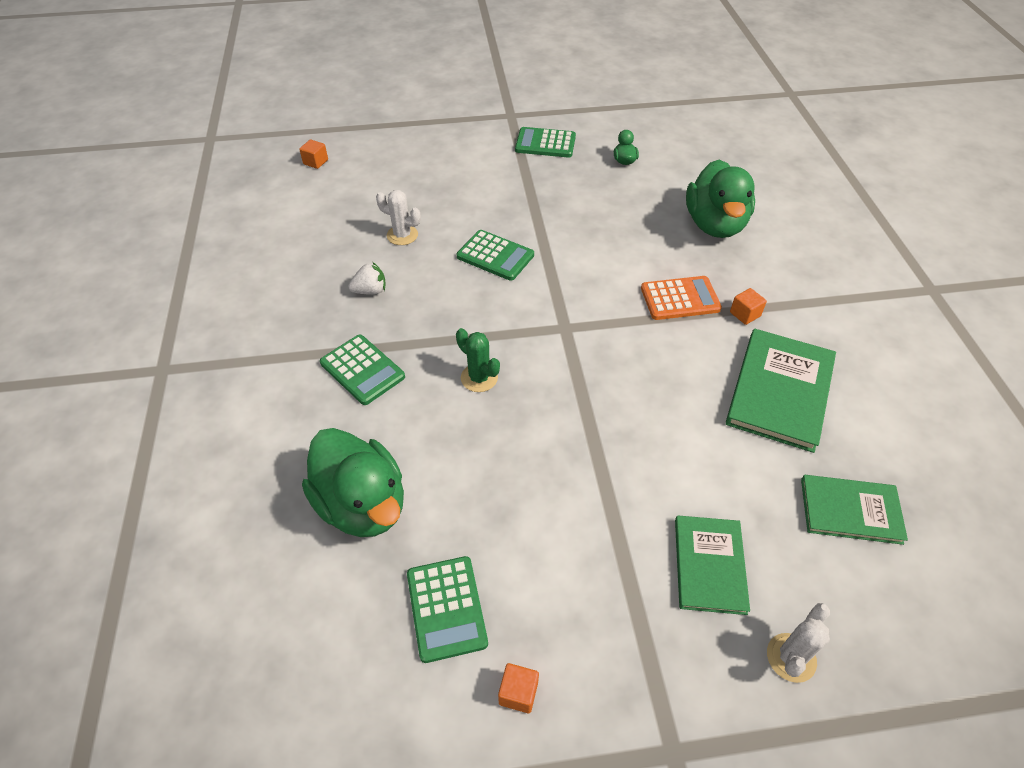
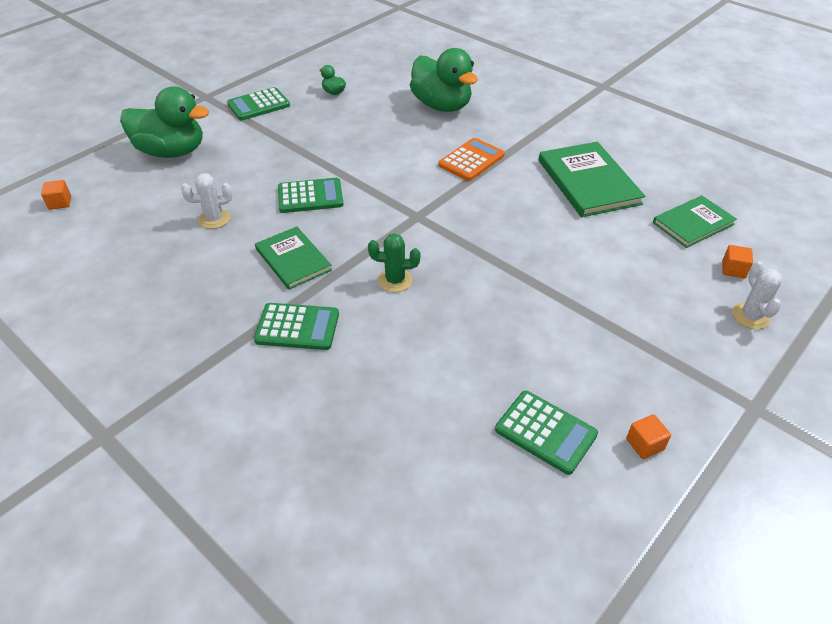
camera: 40 degrees left, 5 degrees down
(362, 504) = (409, 413): green duck -> green duck (171, 152)
(370, 291) = (235, 270): white strawberry -> none
(709, 565) = (660, 298): green book -> green book (293, 259)
(745, 314) = (520, 149): orange cube -> orange cube (733, 270)

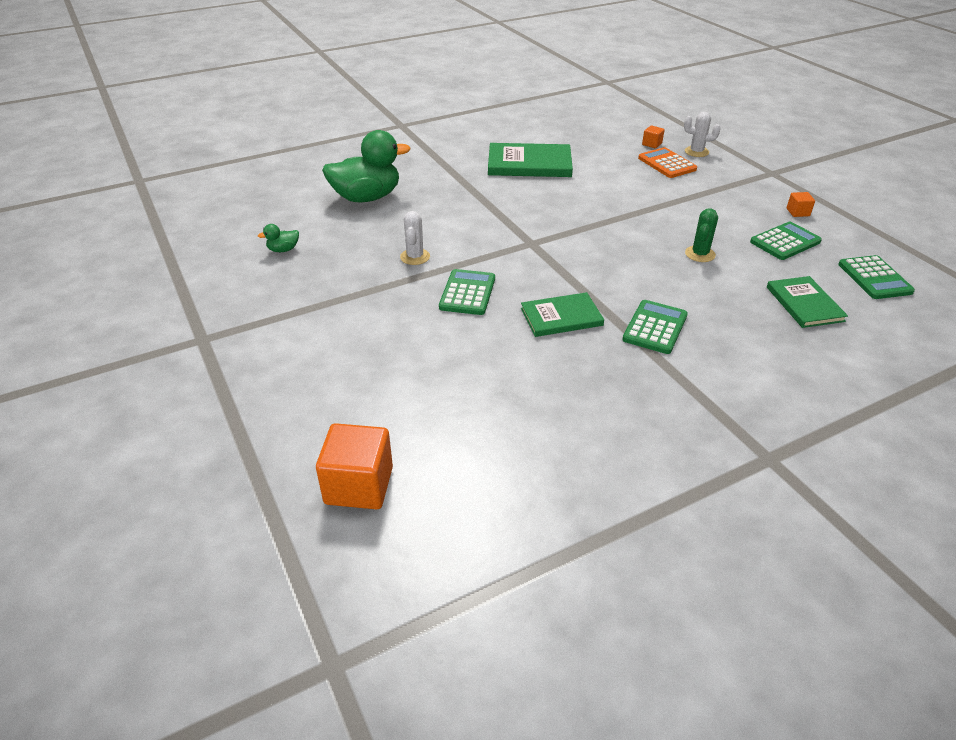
camera: 70 degrees left, 5 degrees down
(60, 203) = (359, 485): orange cube -> orange cube, size x2.08
(171, 152) = (311, 378): green duck -> none
(214, 219) = (470, 358): white cactus -> white cactus (415, 257)
(258, 105) = (262, 301): green calculator -> green calculator (874, 278)
(395, 280) = (612, 269): green cactus -> green cactus (700, 254)
(471, 160) = (466, 202): orange calculator -> orange calculator (667, 164)
(693, 223) = (599, 142): green book -> green book (804, 304)

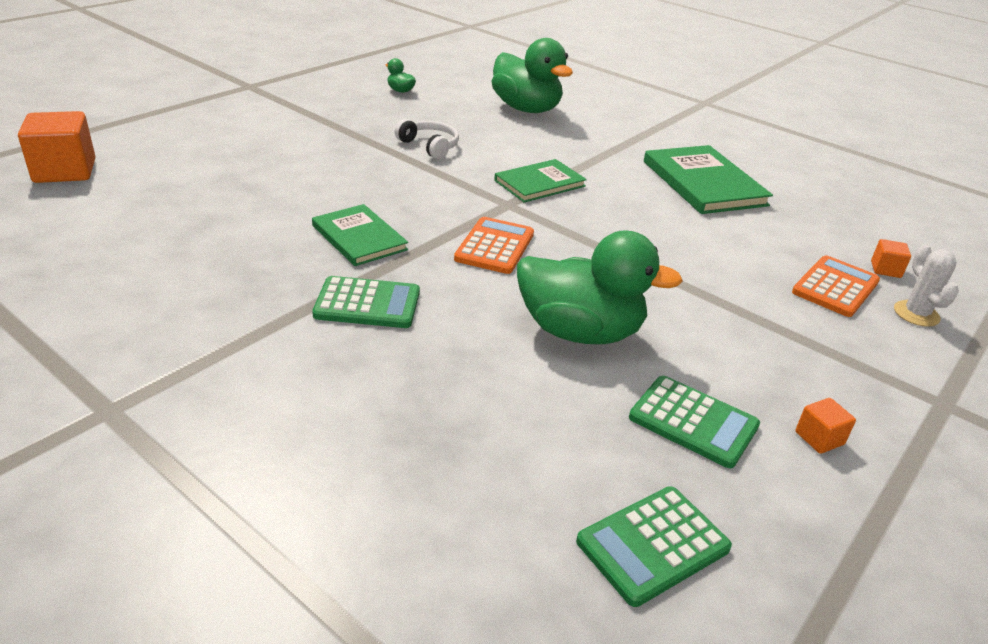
camera: 65 degrees right, 5 degrees down
(415, 257) = (429, 146): white cactus -> white headphones
(467, 293) = (378, 180): green calculator -> none
(591, 261) = (495, 246): none -> orange calculator
(700, 254) = (580, 332): green cactus -> green duck
(804, 304) = (504, 445): green book -> green book (539, 183)

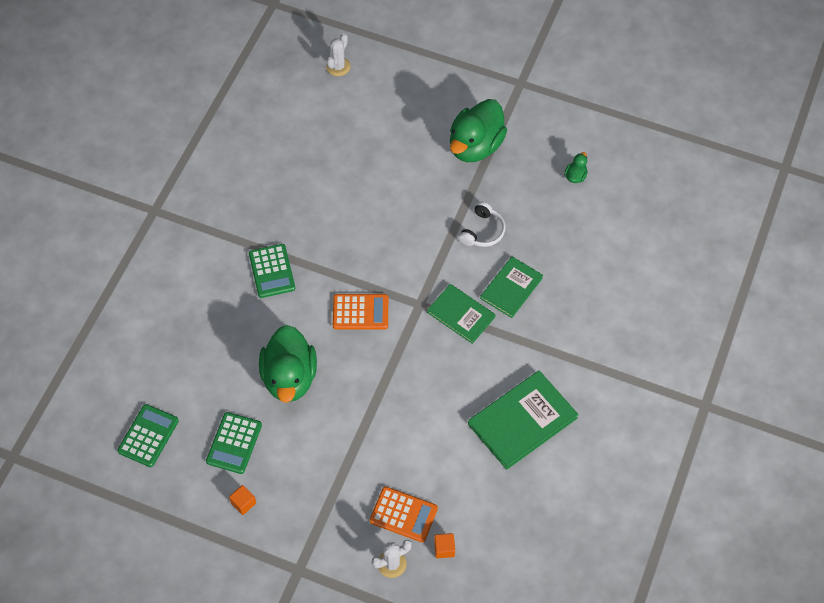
camera: 75 degrees right, 25 degrees up
(65, 171) = (338, 67): orange cube -> white cactus
(359, 238) = (336, 241): green book -> green book (511, 288)
(526, 109) = (594, 271): green duck -> green duck (475, 146)
(652, 545) = (148, 436): green calculator -> green calculator turned 75 degrees clockwise

